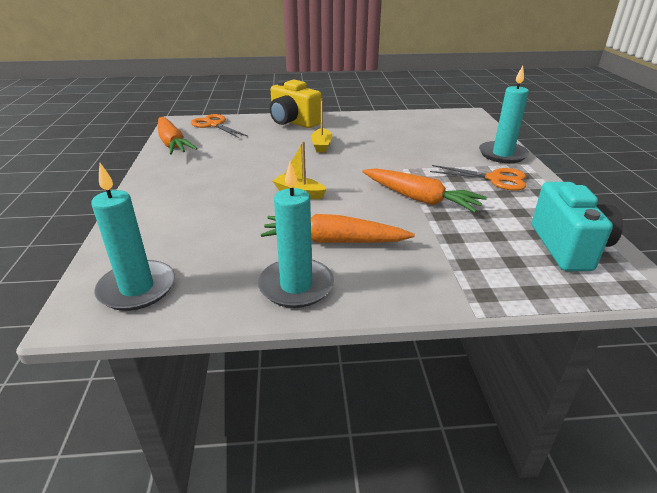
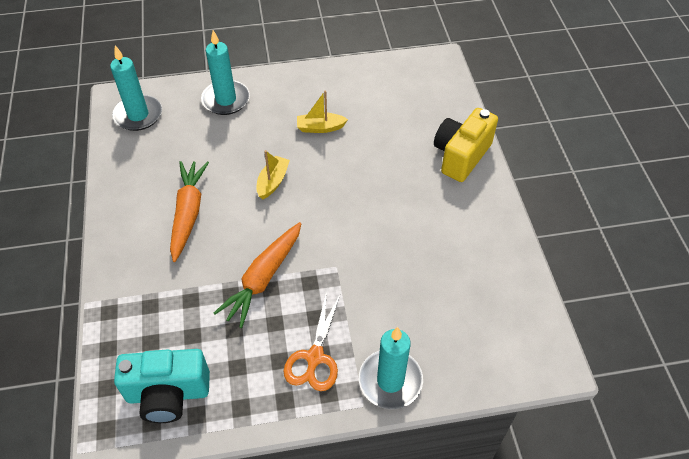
camera: 85 degrees right, 20 degrees up
(172, 143) = (377, 70): orange carrot -> none
(214, 125) = (436, 89): orange scissors -> none
(296, 286) = (131, 195): turquoise candle -> turquoise candle (226, 100)
(321, 145) = (390, 189): yellow boat -> yellow boat (320, 128)

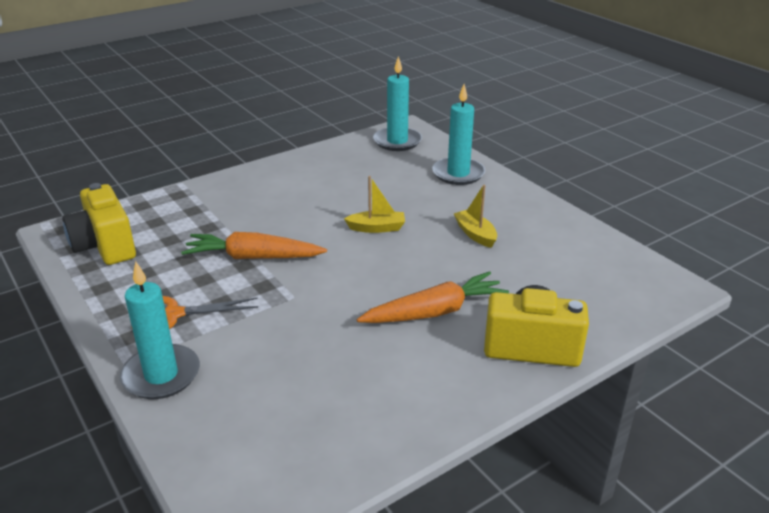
camera: 65 degrees right, 20 degrees down
(168, 394) = (105, 246): turquoise camera -> yellow camera
(188, 213) = (305, 197): orange carrot -> orange carrot (435, 312)

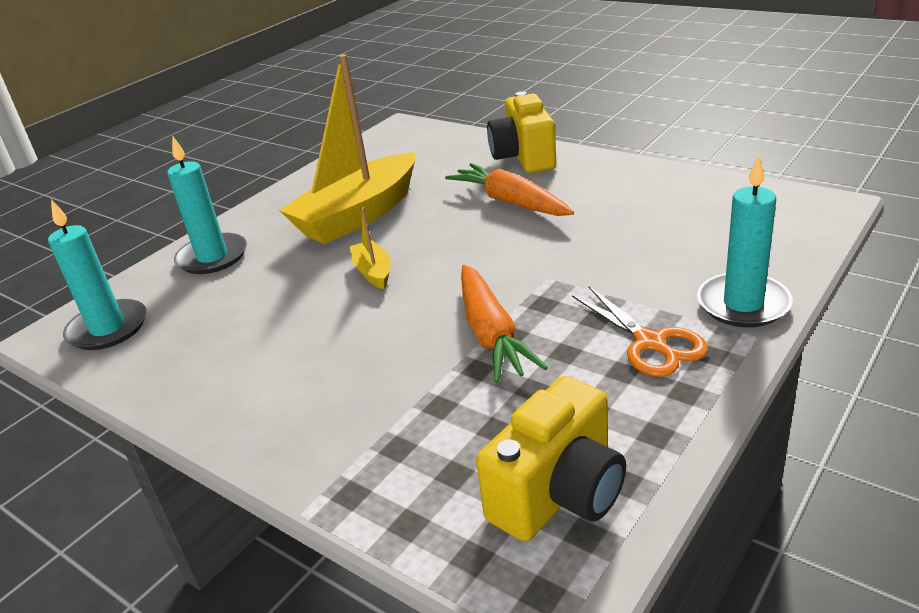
camera: 105 degrees left, 0 degrees up
(475, 234) = (358, 215): yellow boat -> yellow boat, size x2.29

